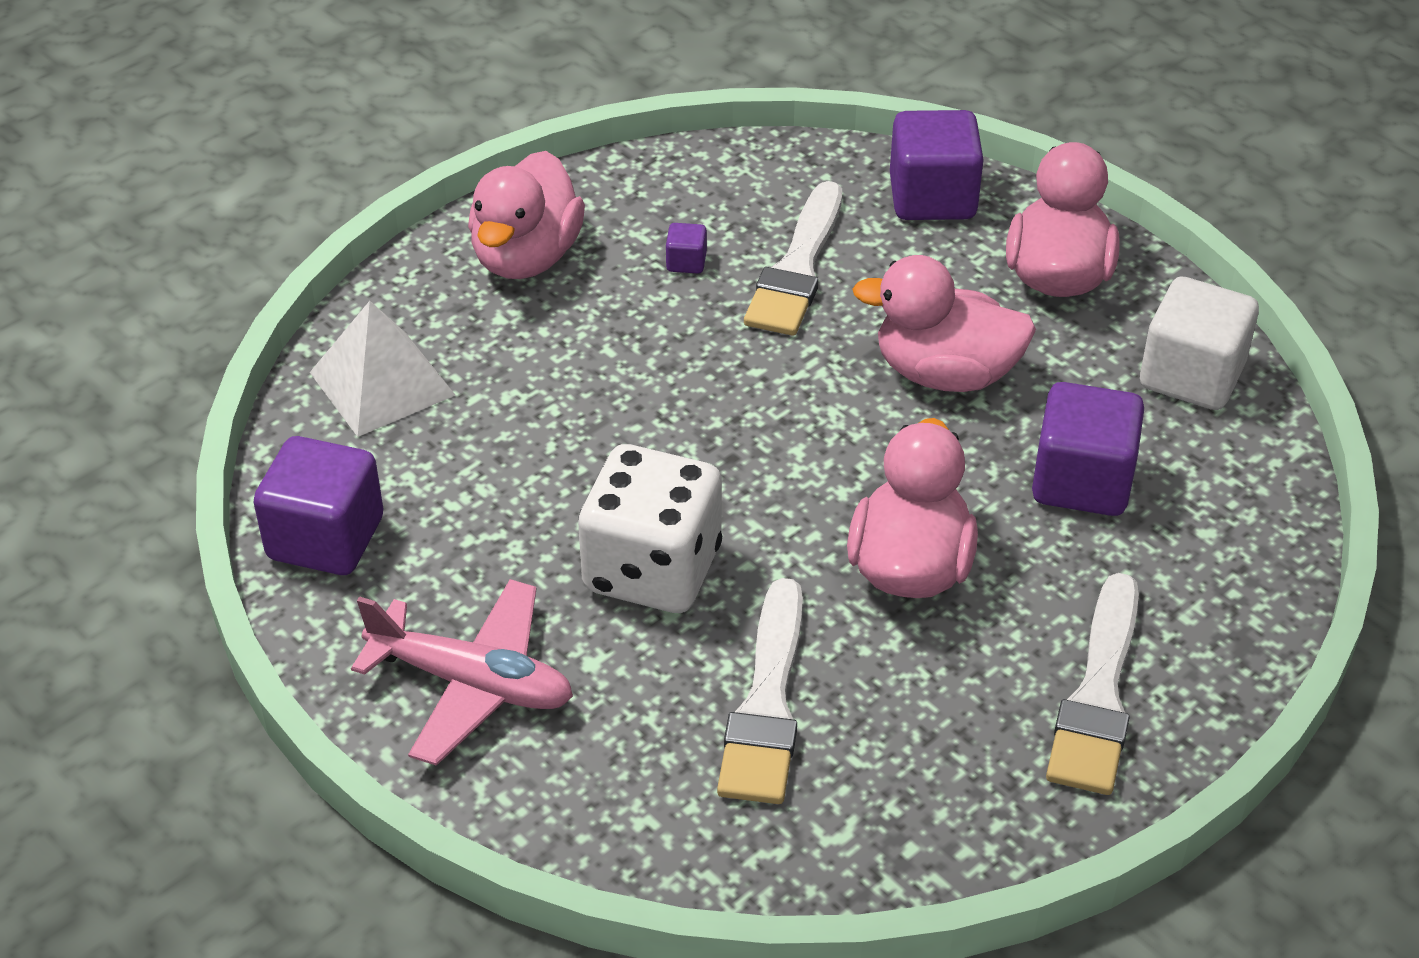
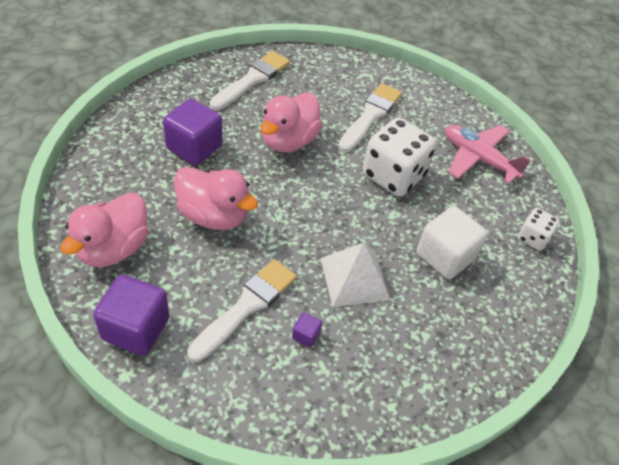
camera: 165 degrees left, 5 degrees up
(326, 538) = (532, 238): purple cube -> white dice
(382, 383) = (497, 314): white pyramid -> white pyramid (354, 278)
(526, 257) = (397, 376): pink duck -> none
(1191, 376) = (103, 173): white cube -> white cube (445, 256)

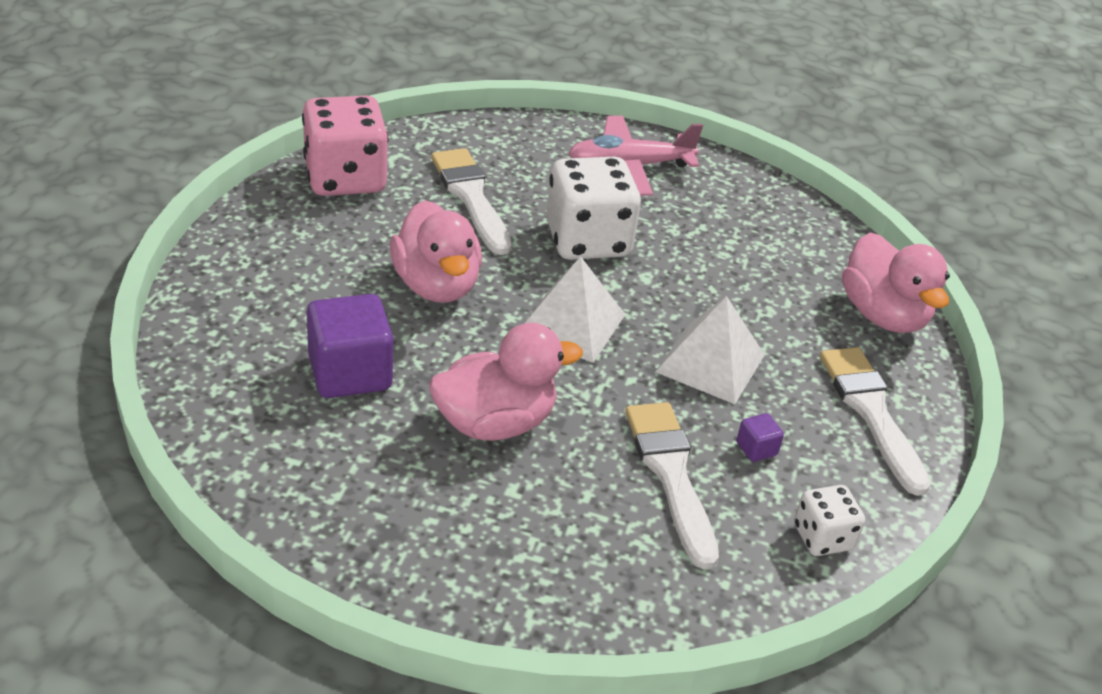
camera: 50 degrees left, 10 degrees down
(113, 249) = (455, 549): pink duck -> pink duck (883, 315)
(136, 328) = (615, 595): purple cube -> none
(252, 79) = (282, 250): white brush -> white brush (871, 412)
(319, 205) = (571, 324): none -> white pyramid
(327, 69) = (345, 178): none -> pink dice
(445, 256) = (743, 278): white cube -> none
(532, 238) = (776, 205): white dice -> white dice (822, 537)

